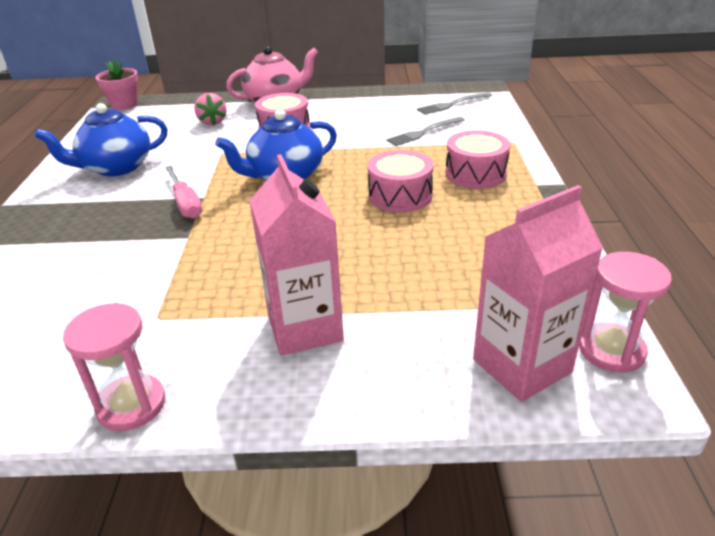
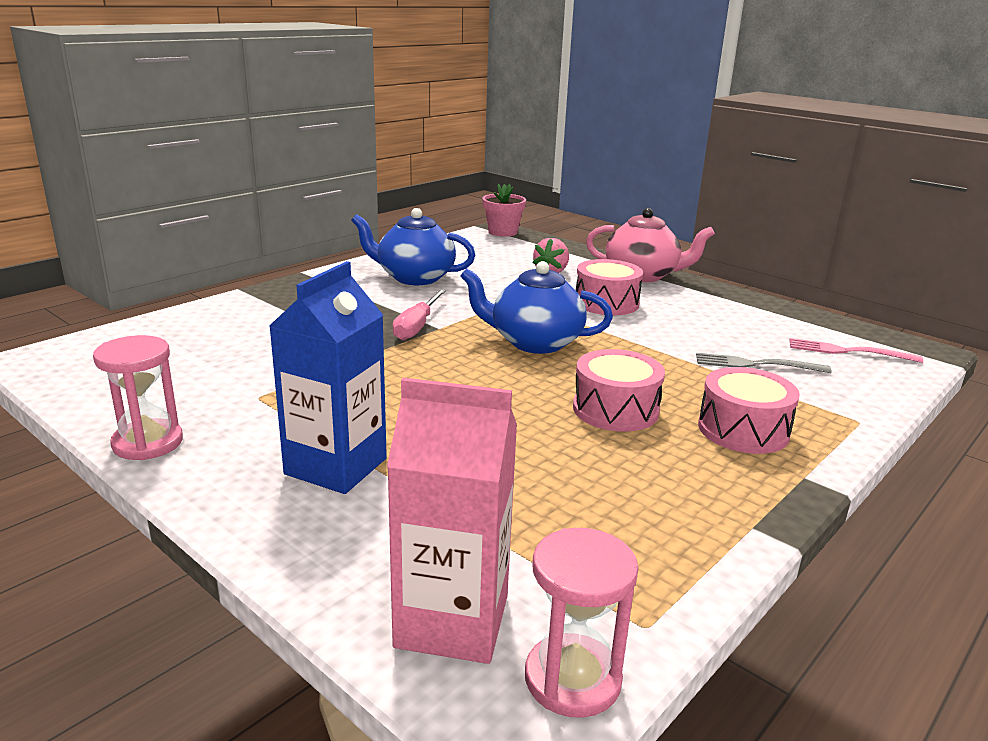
camera: 40 degrees right, 10 degrees down
(305, 328) = (336, 466): pink carton -> blue carton
(452, 104) = (847, 351): grey fork -> pink fork

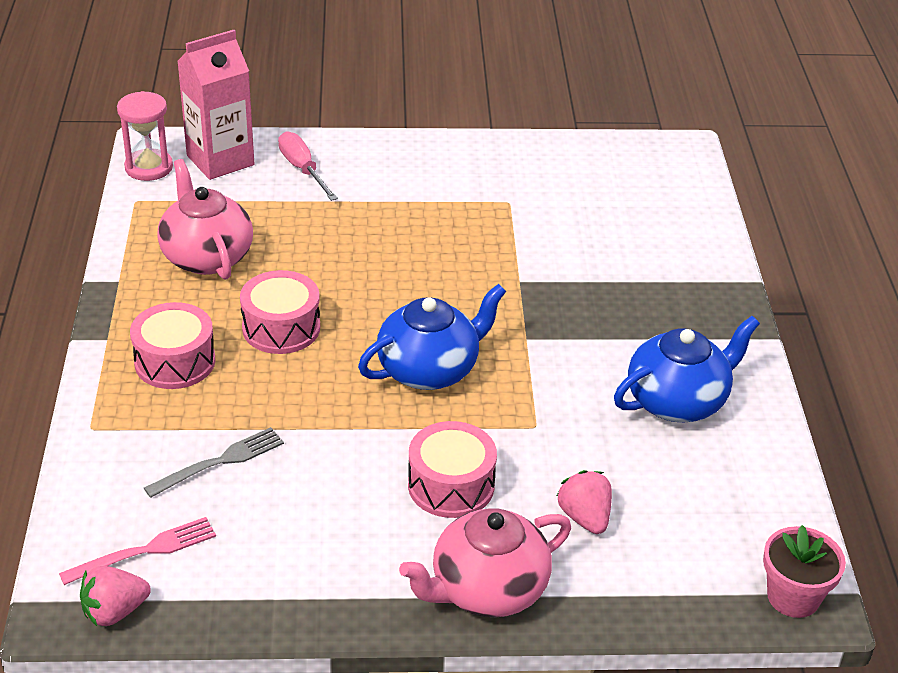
camera: 135 degrees right, 15 degrees up
(148, 443) = (496, 147): pink hourglass -> none
(336, 466) = (382, 190): blue carton -> none
(417, 326) = (544, 328): pink screwdriver -> pink screwdriver (303, 169)
(621, 499) = (206, 257): none -> pink teapot
(885, 339) = (114, 611): none -> pink strawberry

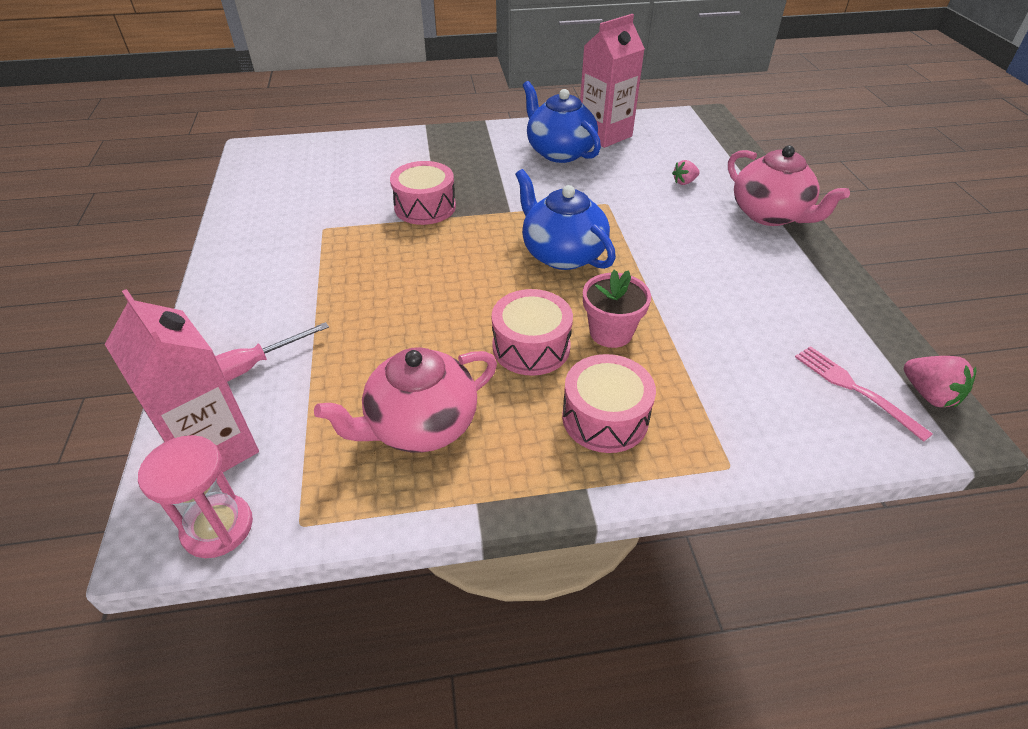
camera: 95 degrees left, 5 degrees up
(220, 461) = (725, 359): grey fork -> none
(451, 485) = (685, 235): pink drum -> pink drum (425, 207)
(585, 517) = (684, 182): pink strawberry -> pink strawberry, size x0.65
(734, 458) = (604, 135): none -> pink carton
(793, 597) = (705, 120): pink flower pot -> pink flower pot (611, 332)

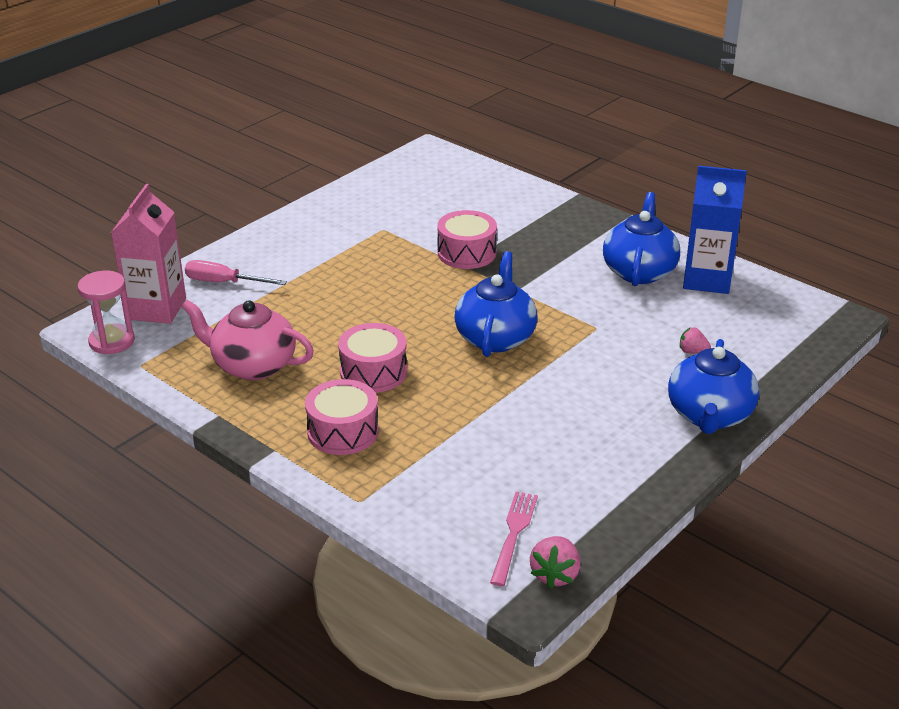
camera: 50 degrees right, 10 degrees down
(604, 135) = (707, 279): pink carton -> blue carton
(611, 332) = (432, 398): pink flower pot -> none
(770, 214) = (709, 415): pink teapot -> blue teapot

